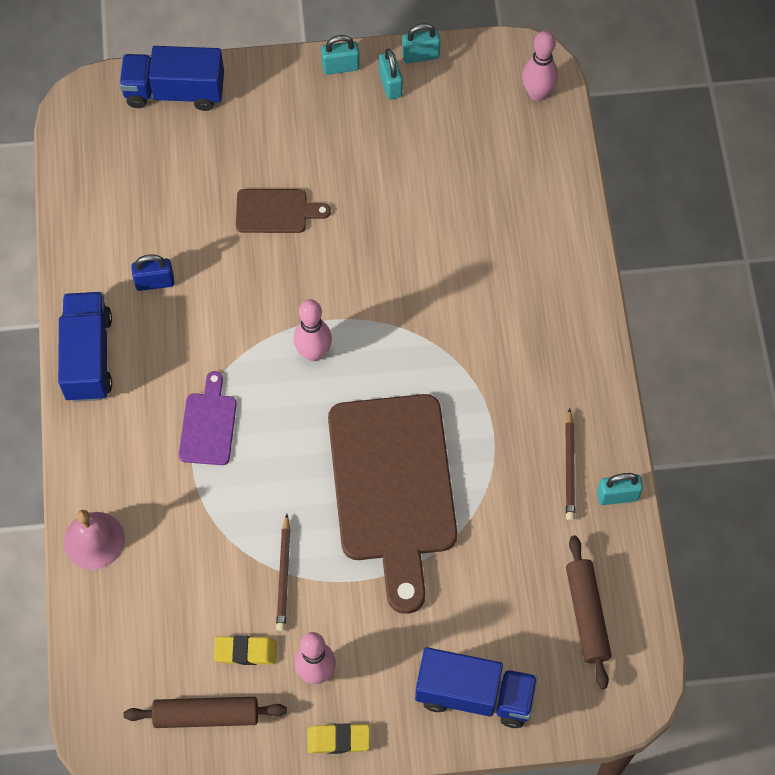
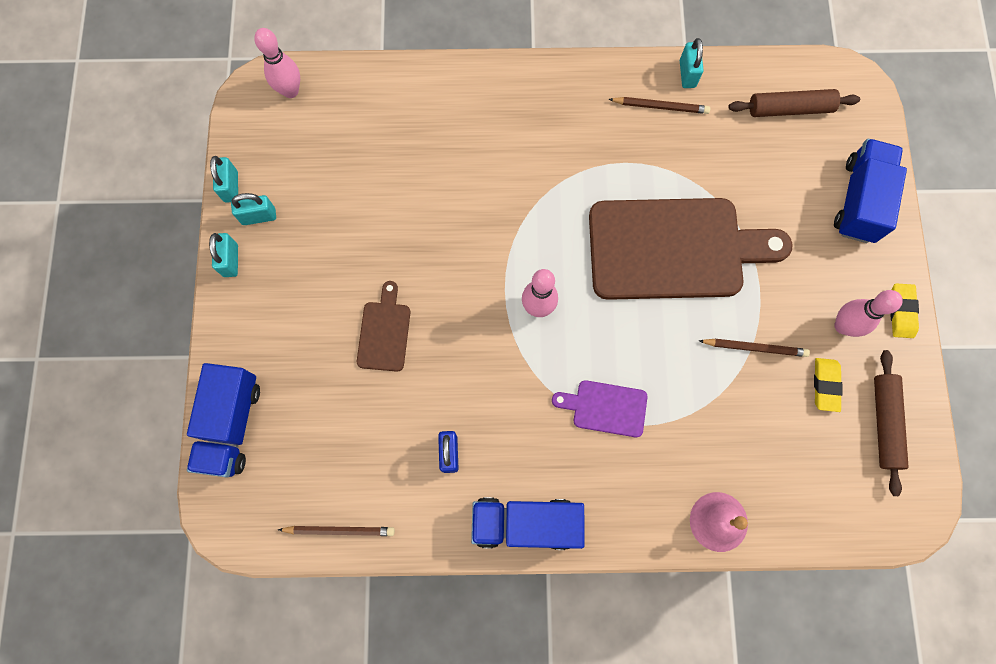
camera: 85 degrees left, 10 degrees up
(78, 195) = (340, 530): none -> brown pencil

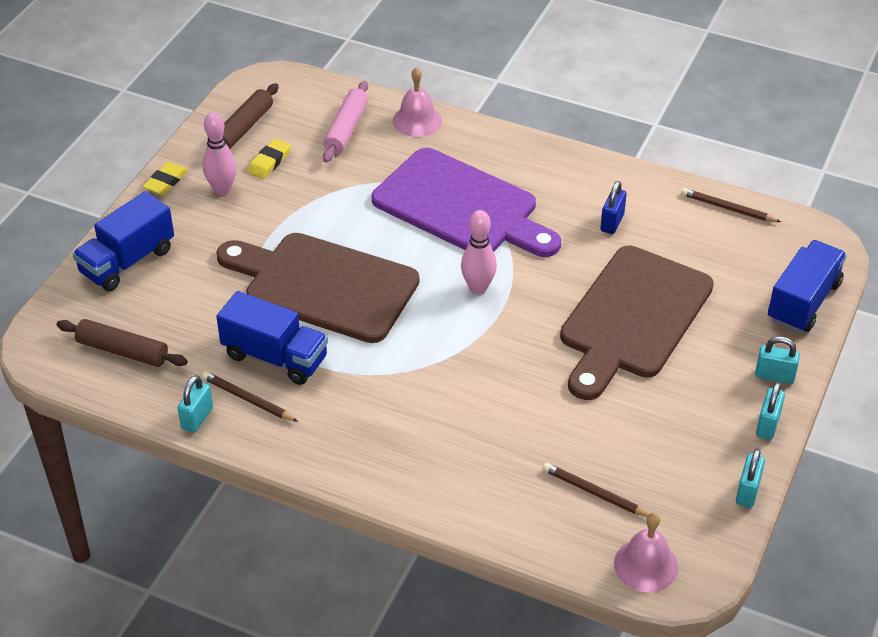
camera: 155 degrees left, 30 degrees down
(259, 216) = (725, 453): turquoise padlock -> turquoise padlock (774, 376)
(290, 91) = (646, 565): pink bowling pin -> pink bell
(384, 332) = (632, 318): brown cutting board -> brown cutting board, size x2.24
(526, 523) = (570, 165): blue truck -> blue truck (275, 357)
(605, 407) = (461, 207): purple cutting board -> purple cutting board, size x2.24
(755, 348) = (307, 201): brown pencil -> brown pencil (594, 493)
(783, 472) = (346, 129): none -> pink rolling pin

